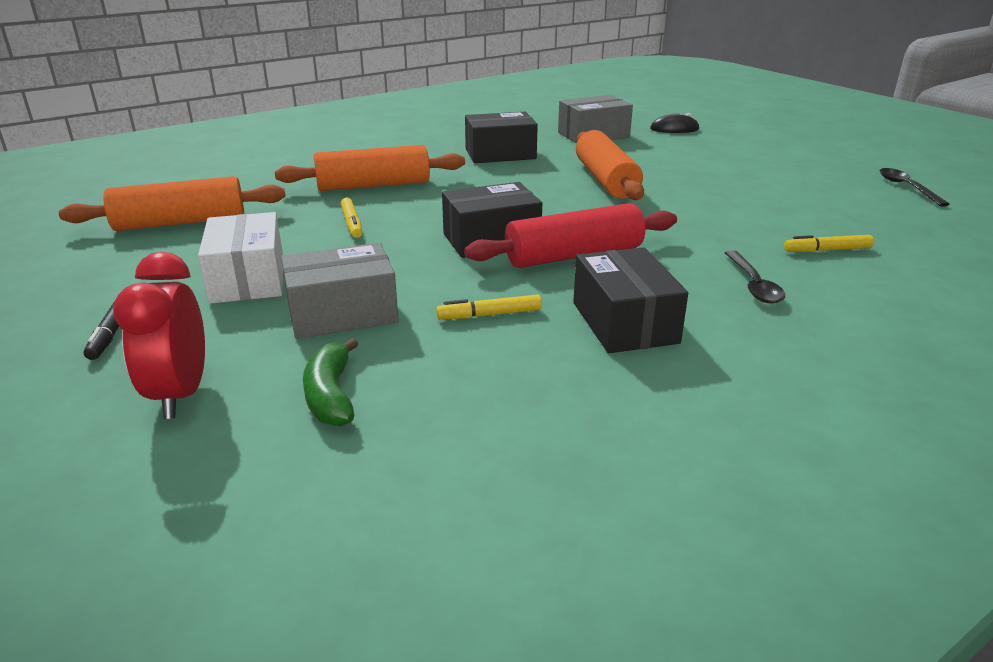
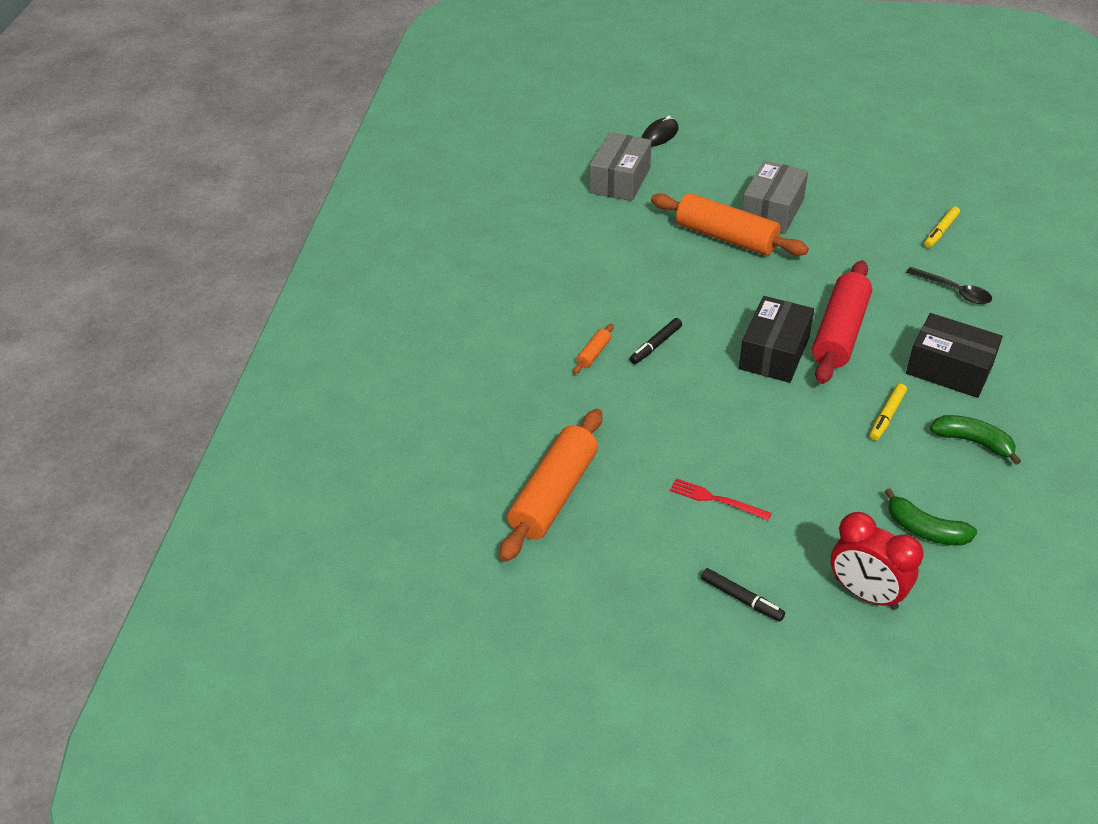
camera: 45 degrees left, 15 degrees up
(248, 279) = (716, 499): white box -> red fork
(342, 313) = (821, 478): grey box -> grey box (772, 211)
(352, 223) = (666, 403): yellow marker -> none
(373, 185) = (593, 353): orange rolling pin -> orange rolling pin, size x0.42
(420, 199) = (655, 345): none -> black marker
(500, 154) = (603, 251): black box -> none
(527, 376) = (973, 442): none -> green banana
(906, 187) = (890, 131): black spoon -> none

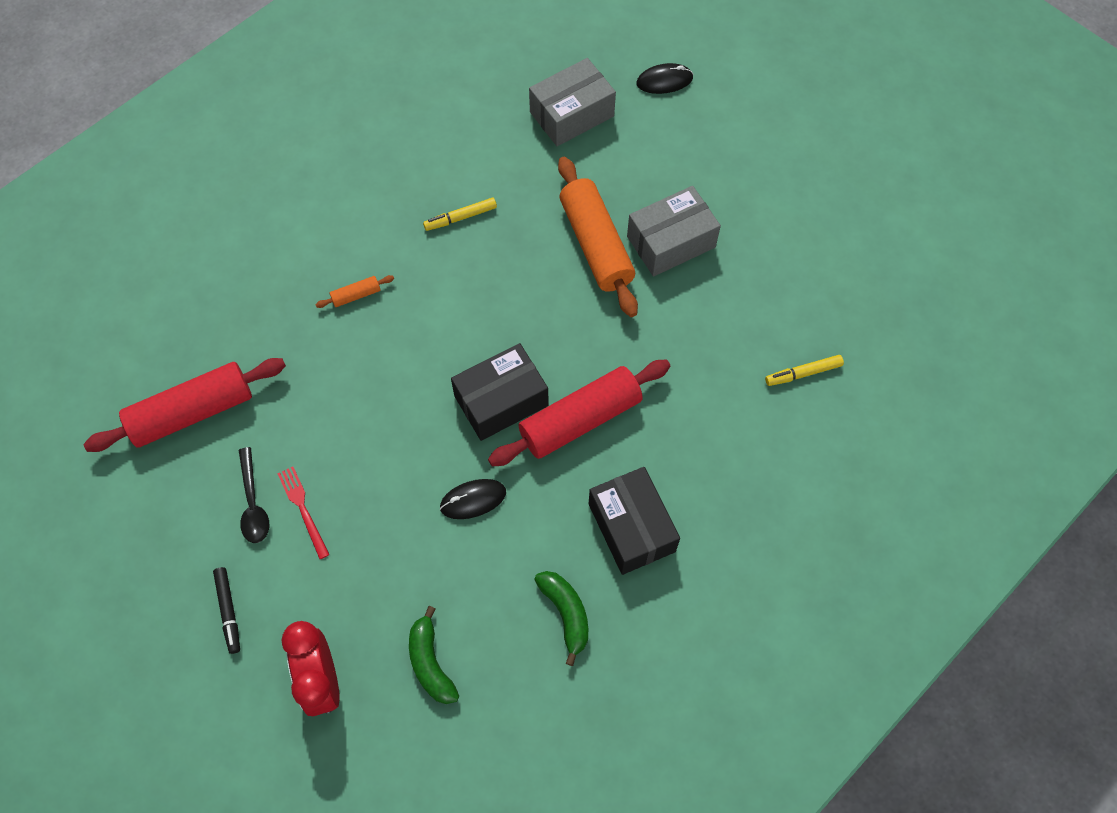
camera: 35 degrees right, 20 degrees up
(554, 494) = (192, 412): orange rolling pin -> red rolling pin
(655, 345) = (413, 322): black marker -> none
(828, 418) = (473, 500): none -> black mouse
(887, 416) = (523, 534): yellow marker -> yellow marker (460, 217)
(954, 291) = (735, 449): black spoon -> black spoon (253, 504)

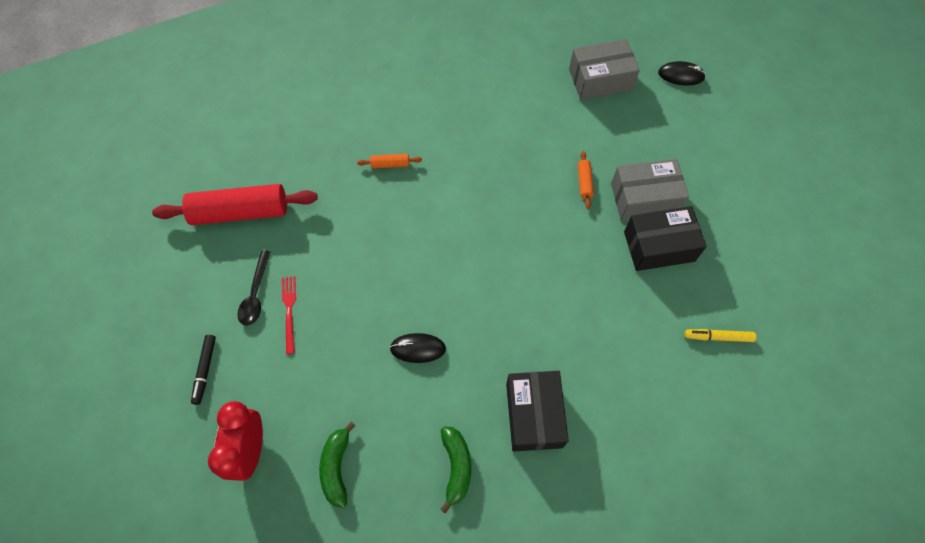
camera: 20 degrees right, 0 degrees up
(460, 217) = (488, 131): yellow marker -> none
(501, 401) = (468, 278): black box -> black box (659, 246)
(580, 420) = (523, 314): red rolling pin -> none
(596, 244) = (584, 182): orange rolling pin -> orange rolling pin, size x0.42

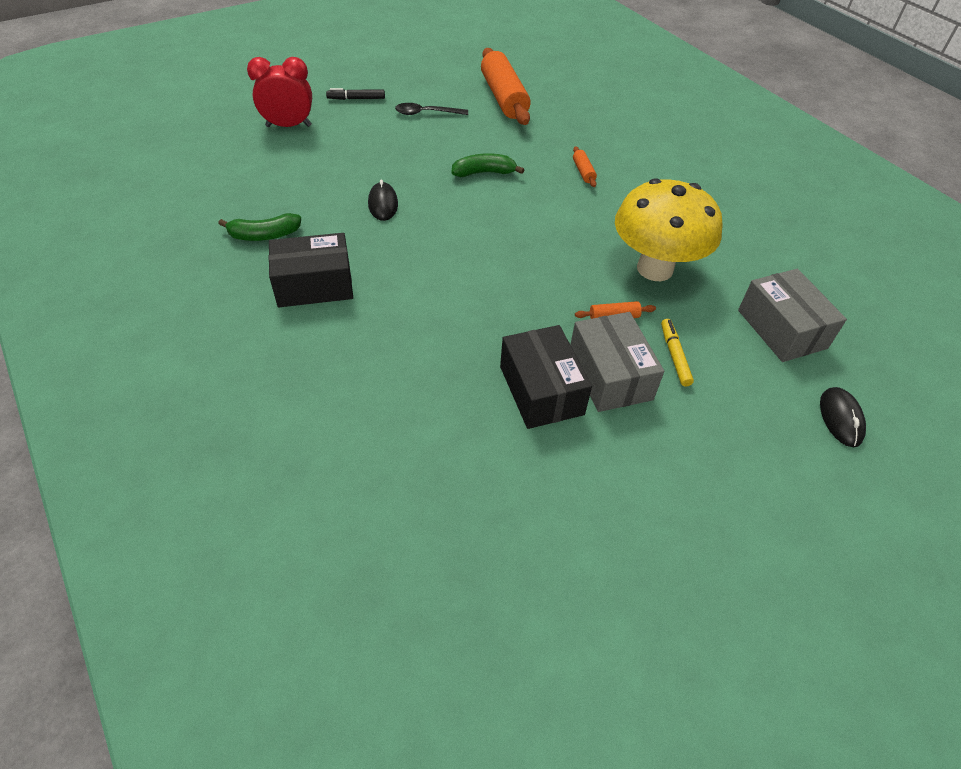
camera: 80 degrees right, 15 degrees down
(240, 212) = (504, 97): red rolling pin -> orange rolling pin
(289, 311) = (412, 131): red fork -> none
(337, 467) = (270, 168): green banana -> green banana (484, 173)
(530, 141) = (655, 269): none -> yellow mushroom
(718, 337) = (418, 452): yellow marker -> yellow marker (674, 356)

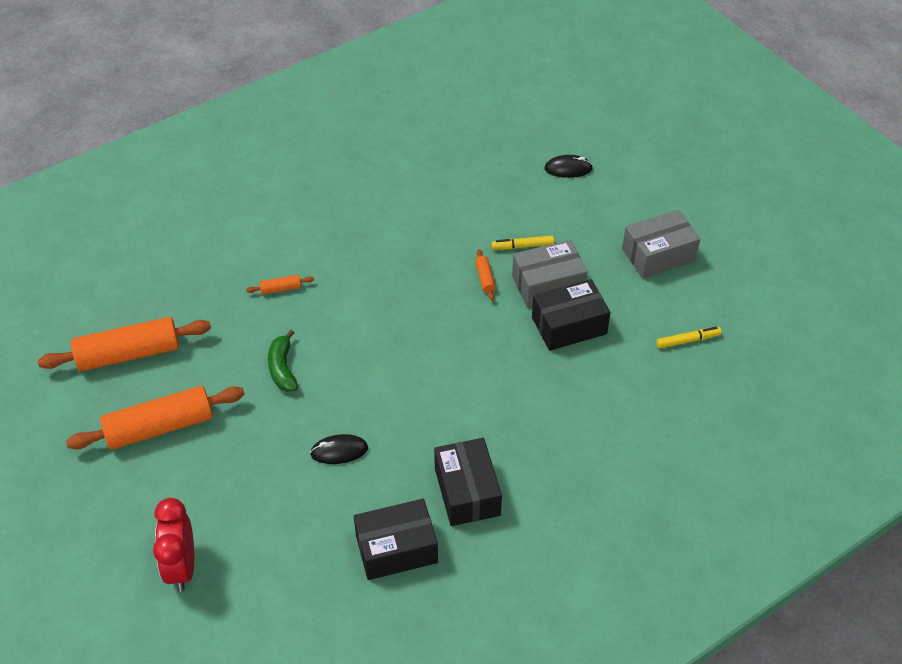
camera: 90 degrees left, 0 degrees up
(264, 235) = (396, 549): green banana -> black box
(356, 99) = (119, 503): black marker -> none
(426, 113) = (160, 427): black spoon -> orange rolling pin
(515, 527) = (688, 340): none -> yellow marker
(655, 269) = (423, 248): yellow mushroom -> none
(782, 329) = (486, 183): grey box -> grey box (658, 255)

